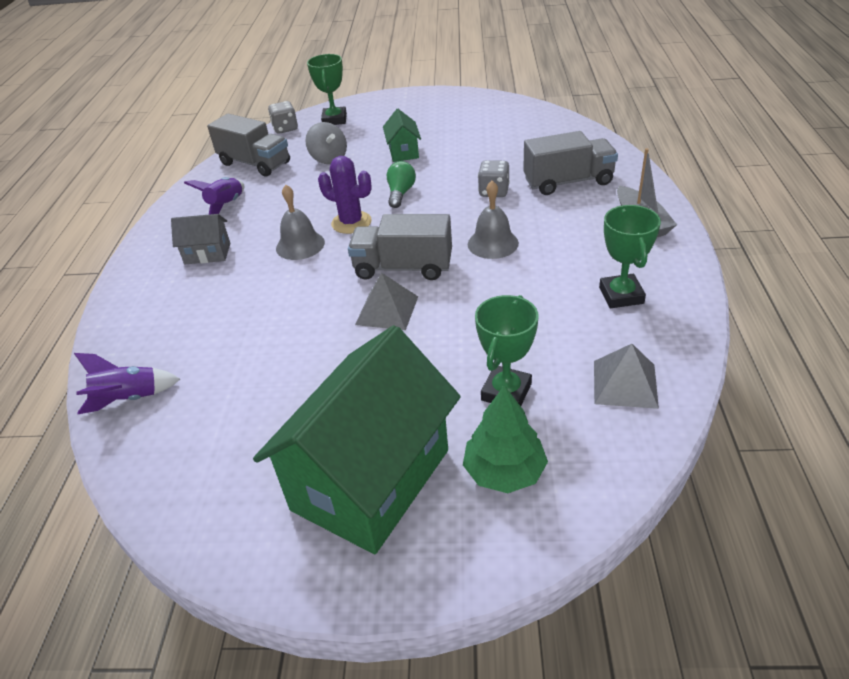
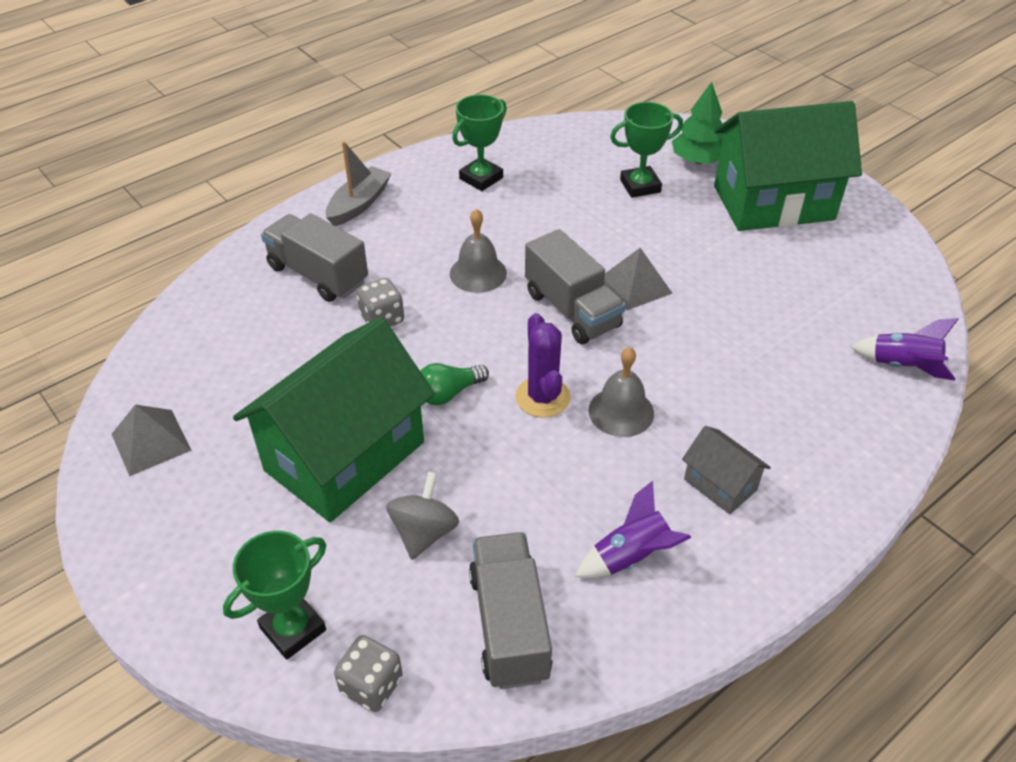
camera: 135 degrees left, 5 degrees up
(403, 152) = (345, 456): green house -> green house, size x2.26
(624, 383) = (574, 146): grey pyramid -> grey pyramid (151, 442)

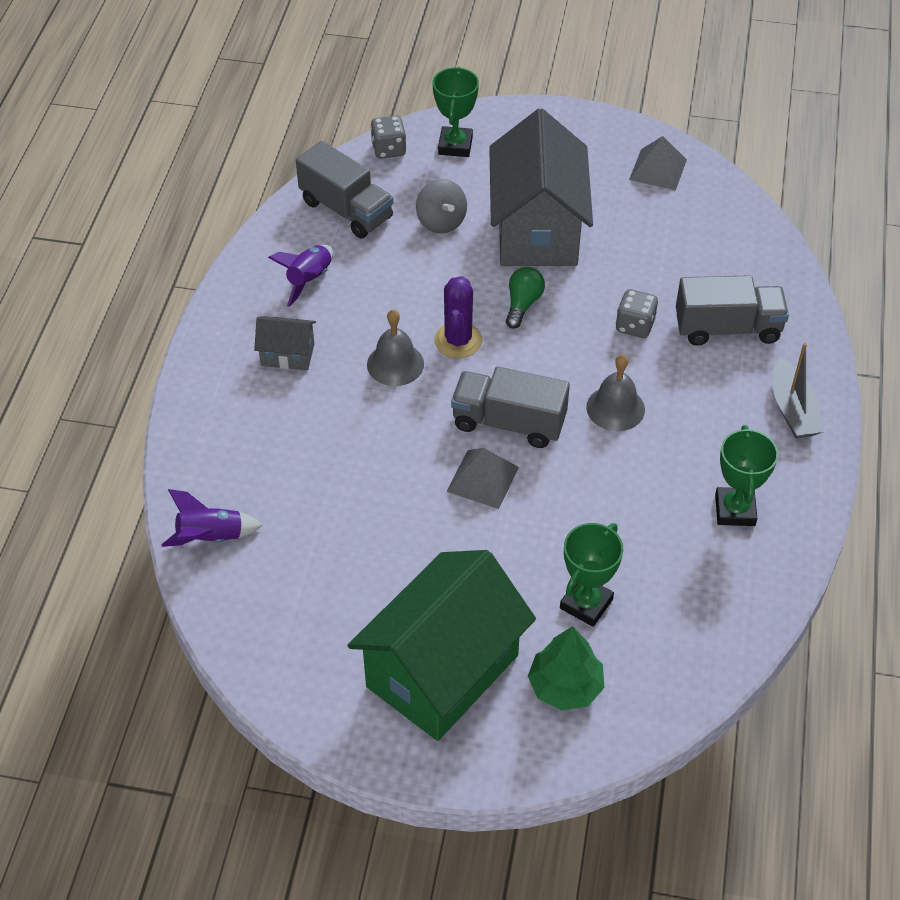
camera: 140 degrees right, 5 degrees up
(345, 456) = (537, 230): green house -> grey house
(542, 397) = (458, 340): purple cactus -> purple cactus turned 60 degrees clockwise

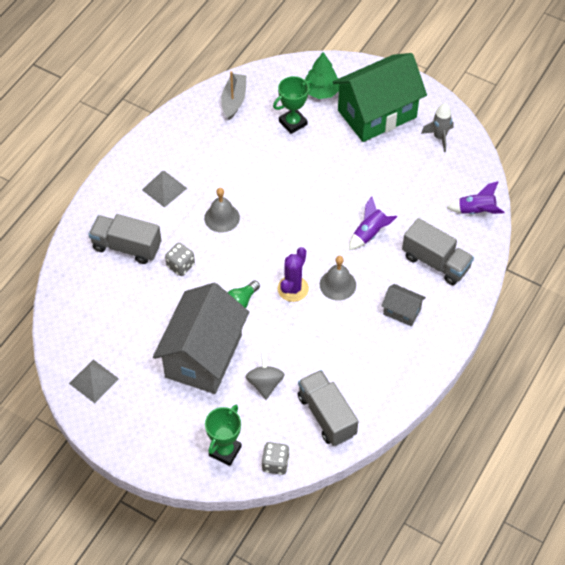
camera: 160 degrees left, 5 degrees up
(309, 280) = (371, 363): purple rocket -> purple rocket (370, 234)
(311, 658) = (439, 137): none -> grey rocket
(482, 479) = (316, 199): grey pyramid -> grey pyramid (164, 189)
(509, 422) = (287, 227): grey truck -> grey truck (435, 262)
(735, 510) = (191, 144): green trophy -> none
(792, 410) = (124, 187): grey boat -> grey boat (234, 100)

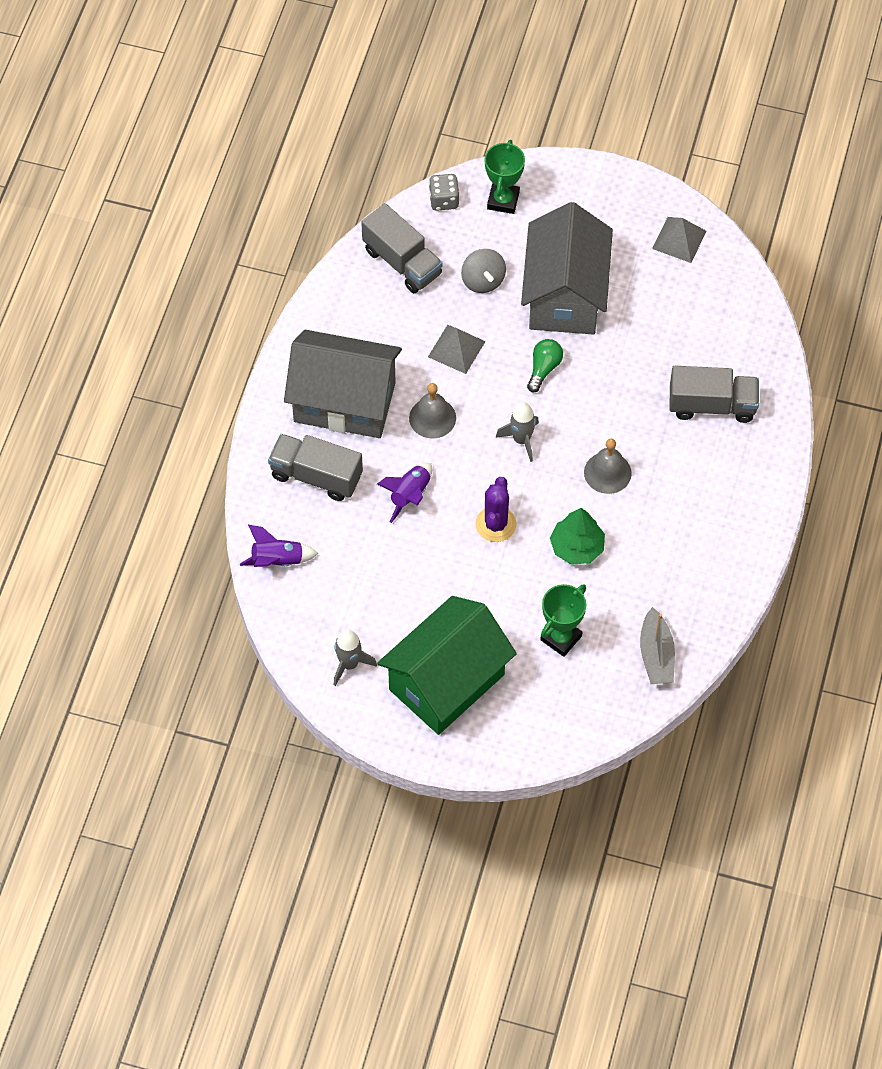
camera: 165 degrees right, 5 degrees up
(164, 189) = (698, 495): grey pyramid -> grey pyramid (456, 349)
(180, 265) = (635, 397): grey dice -> none
(276, 254) = (521, 440): none -> grey rocket
(293, 289) = (486, 399): purple cactus -> purple cactus (495, 524)
(321, 91) = (536, 701): green tree -> green tree (577, 547)
(402, 311) = (344, 402): grey house -> grey house, size x2.26

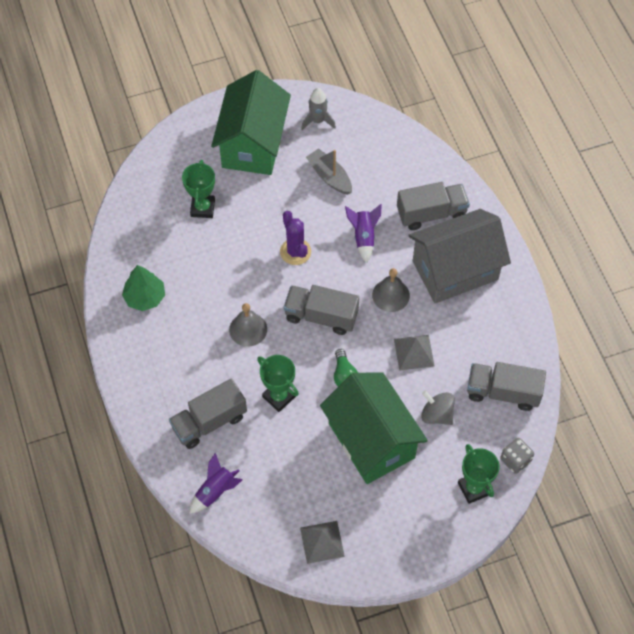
camera: 145 degrees right, 0 degrees up
(277, 560) = (410, 151): purple rocket -> purple rocket (215, 491)
(521, 440) = (321, 316): grey rocket -> grey truck
(565, 295) = (371, 440): grey house -> green house
(577, 547) = (233, 268): green tree -> green tree (145, 297)
(625, 387) = (279, 397): none -> green trophy
(656, 655) = (135, 233): grey boat -> grey boat (329, 176)

